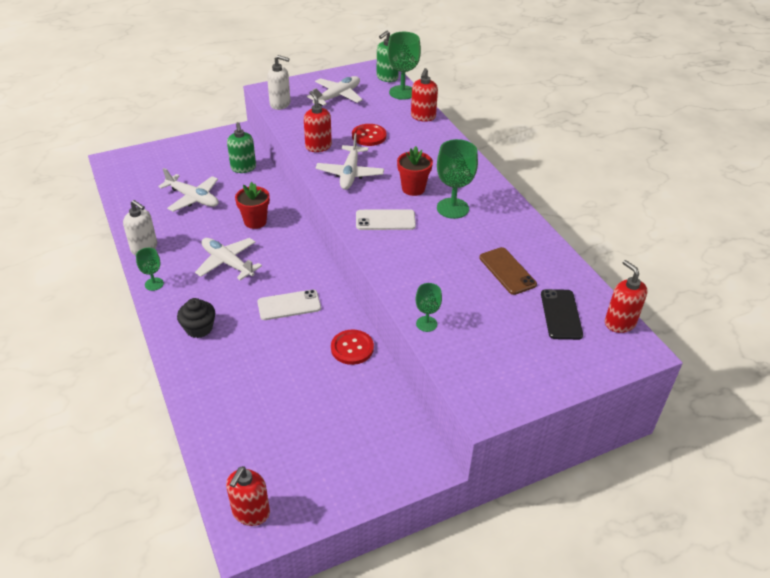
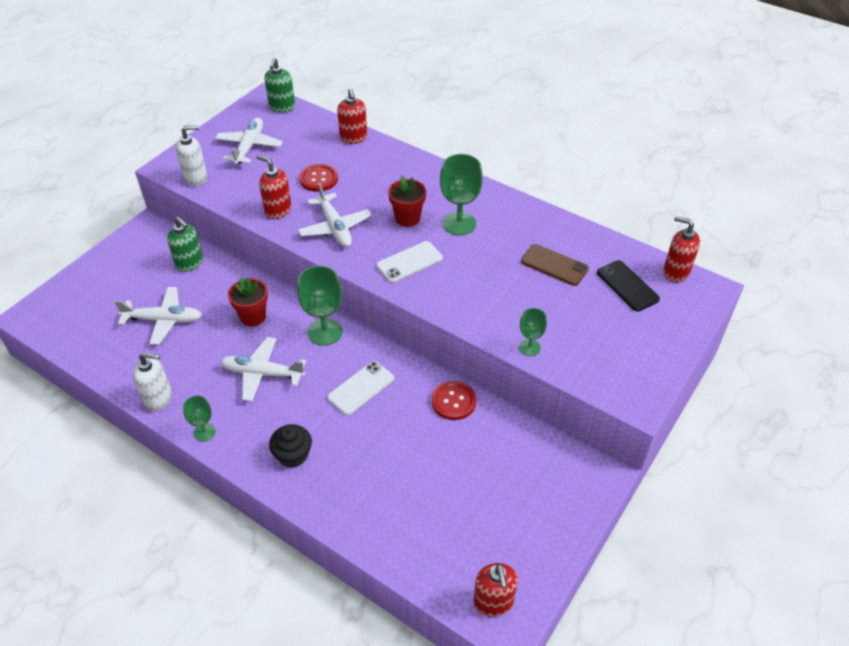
camera: 30 degrees left, 5 degrees up
(402, 92) = (311, 118): green goblet -> green goblet (325, 332)

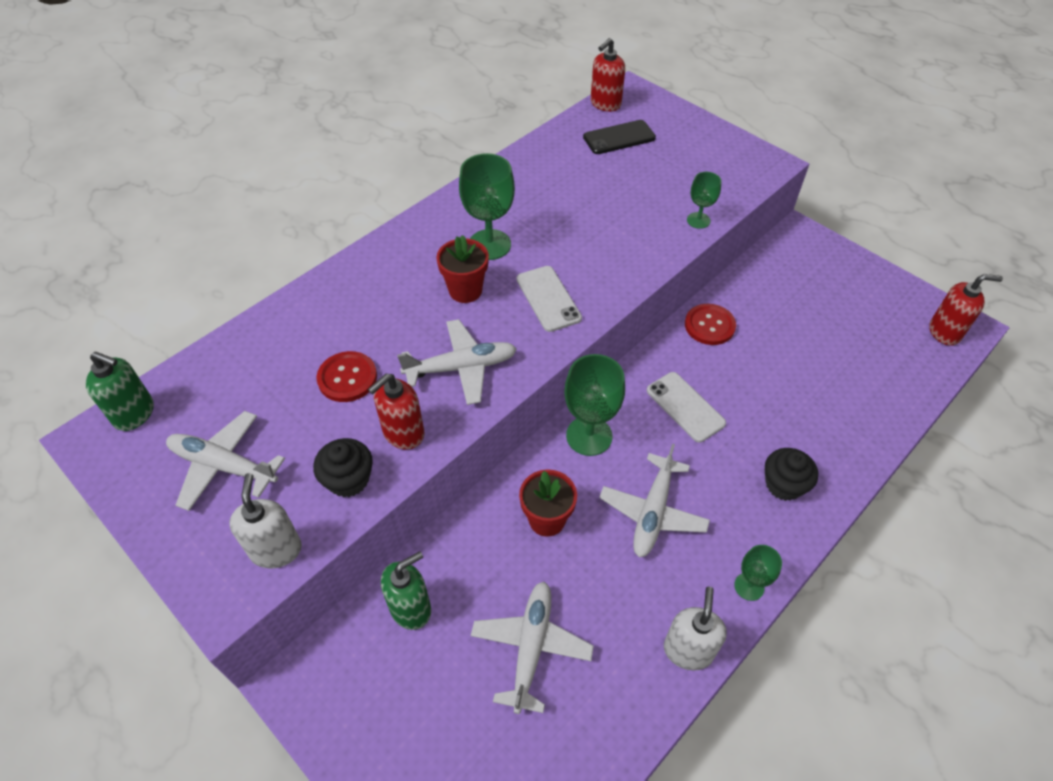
camera: 80 degrees left, 5 degrees up
(242, 194) = (348, 479): none -> black cupcake
(353, 138) = (266, 329): red soap dispenser -> none
(554, 265) = (579, 181): brown phone -> none

